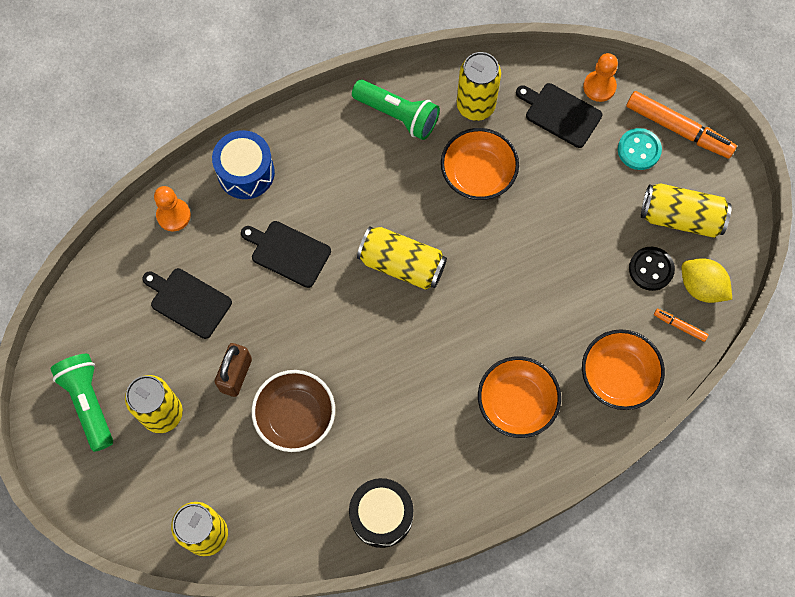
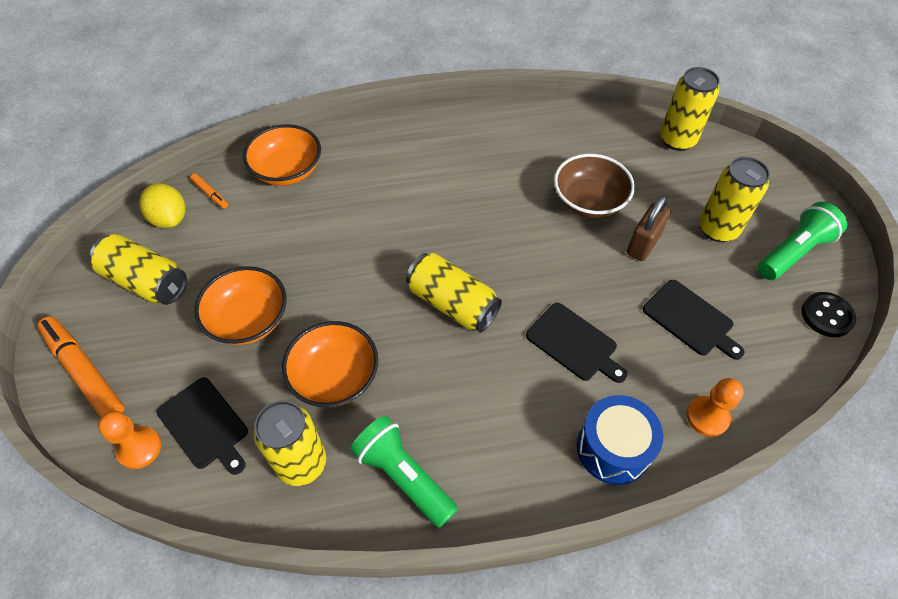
camera: 165 degrees left, 15 degrees down
(89, 403) = (793, 252): green flashlight -> green flashlight turned 120 degrees counterclockwise
(381, 516) = (527, 123): black drum -> none
(516, 403) = (385, 170): orange bowl -> orange bowl (248, 320)
(639, 150) = (143, 359): turquoise button -> none
(651, 269) = (206, 243): black button -> black button (827, 316)

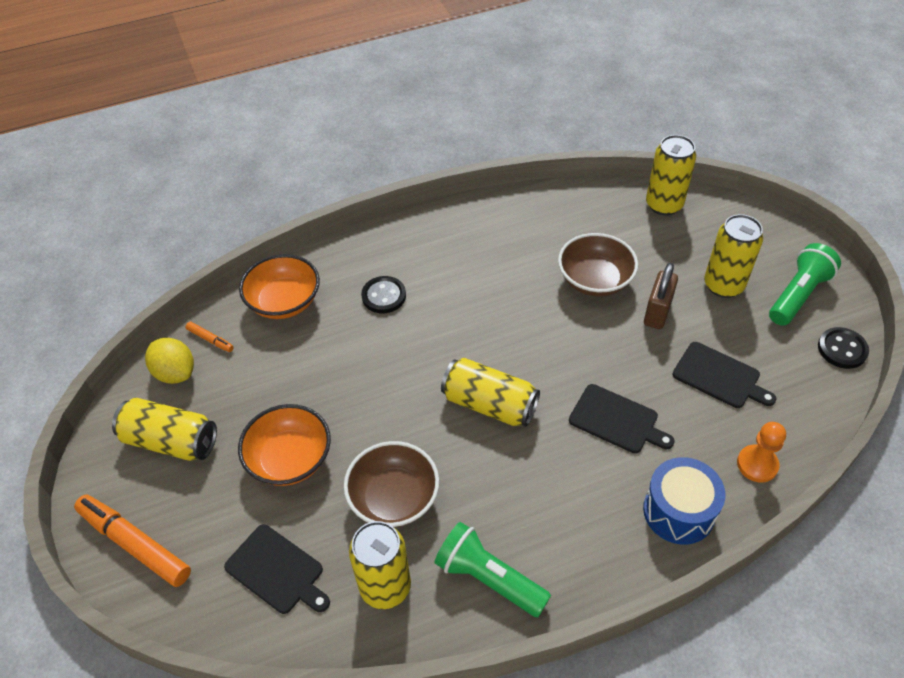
camera: 10 degrees left, 5 degrees down
(139, 448) = (217, 607): orange pawn -> none
(335, 377) = (394, 498): orange bowl -> brown bowl
(381, 181) = (384, 296): none -> black button

